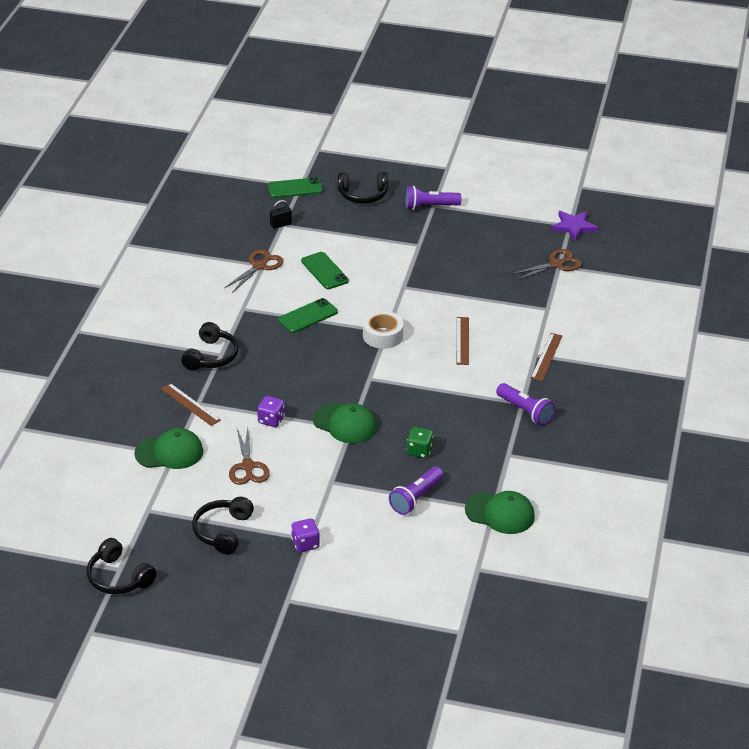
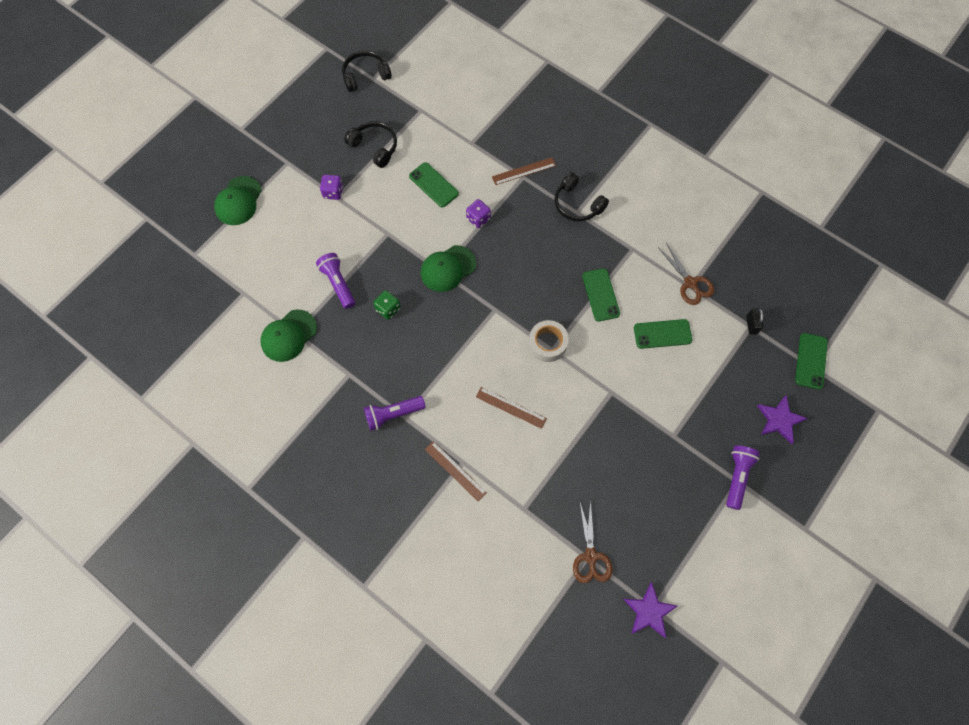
camera: 115 degrees right, 30 degrees up
(169, 452) = (475, 141): green cap -> green cap (238, 201)
(248, 466) = (433, 185): brown scissors -> green phone
(363, 195) = (779, 420): black headphones -> purple star

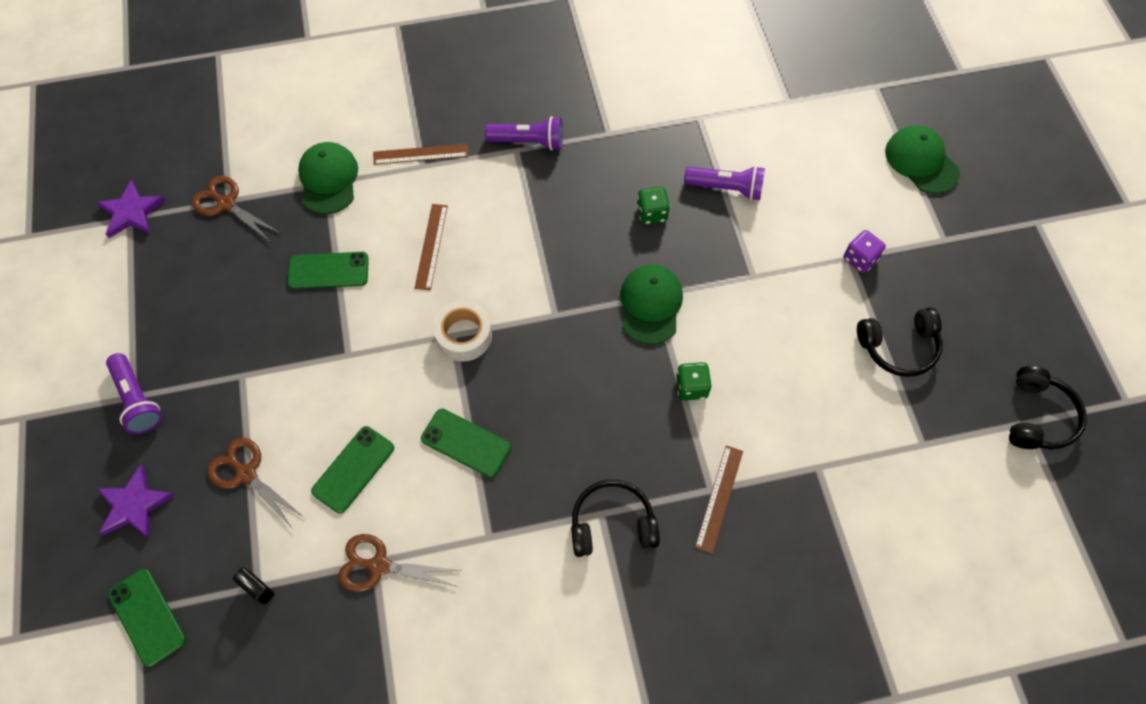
camera: 130 degrees right, 5 degrees down
(289, 336) = (700, 110): green cap -> green cap (328, 179)
(393, 414) = (528, 142): purple flashlight -> purple flashlight turned 75 degrees clockwise
(433, 185) = (784, 373): green phone -> green phone (328, 271)
(478, 219) = (691, 387): purple dice -> green dice
(511, 407) = (431, 246): brown ruler -> brown ruler turned 60 degrees counterclockwise
(714, 381) = (246, 474): none -> brown scissors

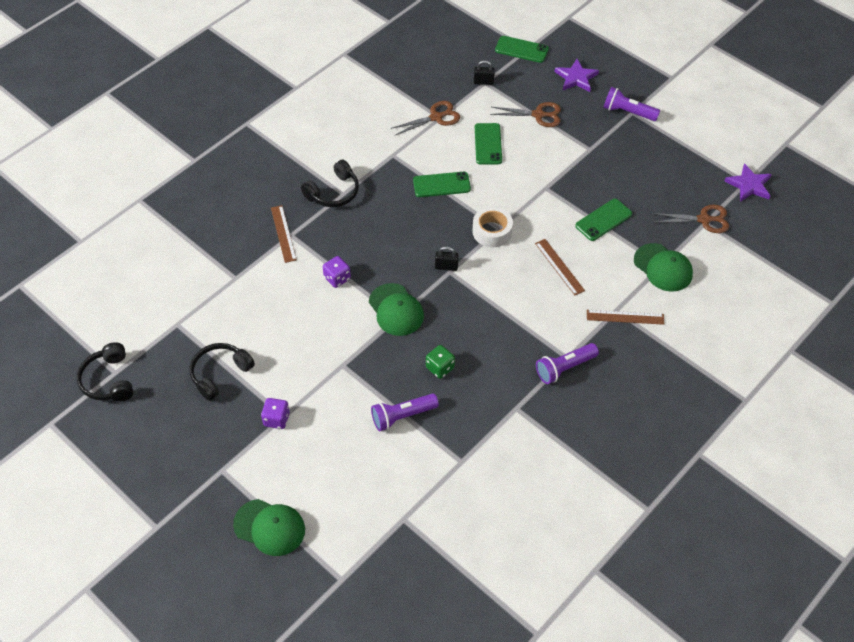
camera: 145 degrees right, 10 degrees down
(420, 154) = (625, 317): brown ruler -> brown ruler turned 45 degrees clockwise
(553, 323) = (446, 267): none -> black padlock
(691, 387) = (337, 278): green dice -> purple dice

